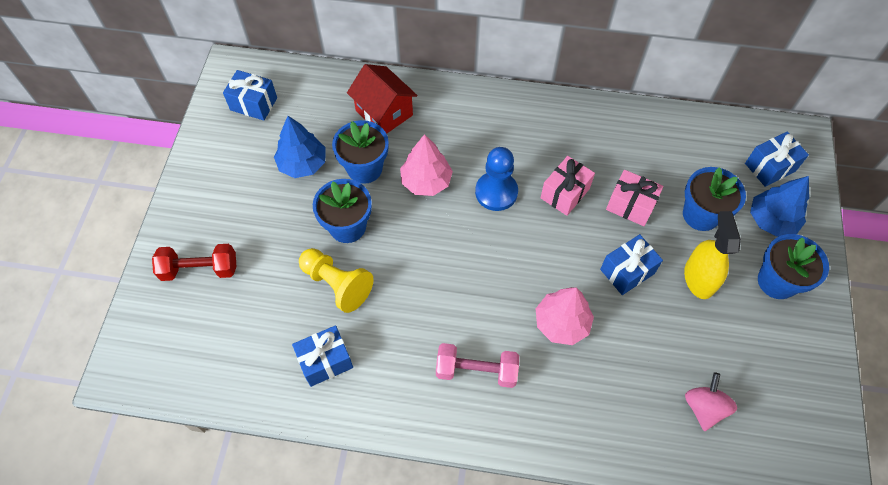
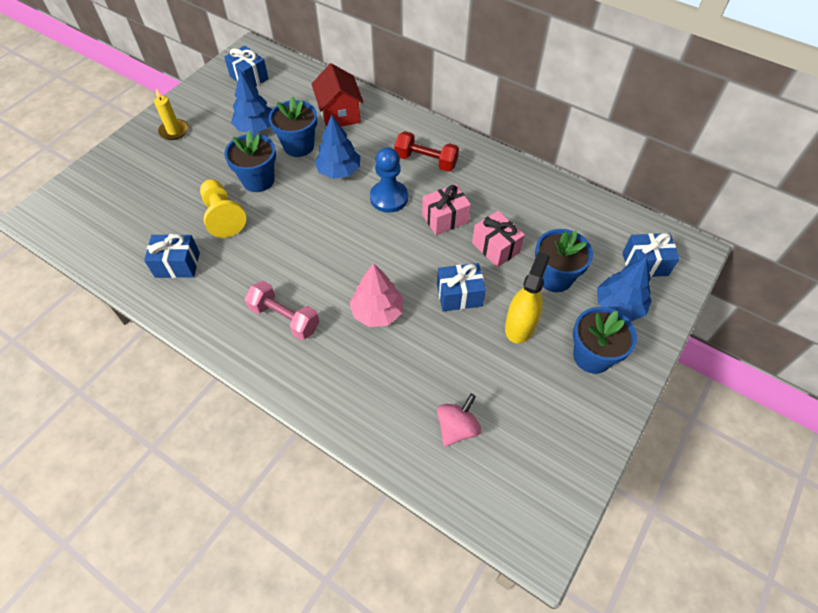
camera: 25 degrees right, 5 degrees down
(200, 269) = (135, 170): red dumbbell -> red dumbbell (426, 161)
(211, 203) = (174, 131): none -> yellow candle
(426, 181) = (339, 171): pink tree -> blue tree

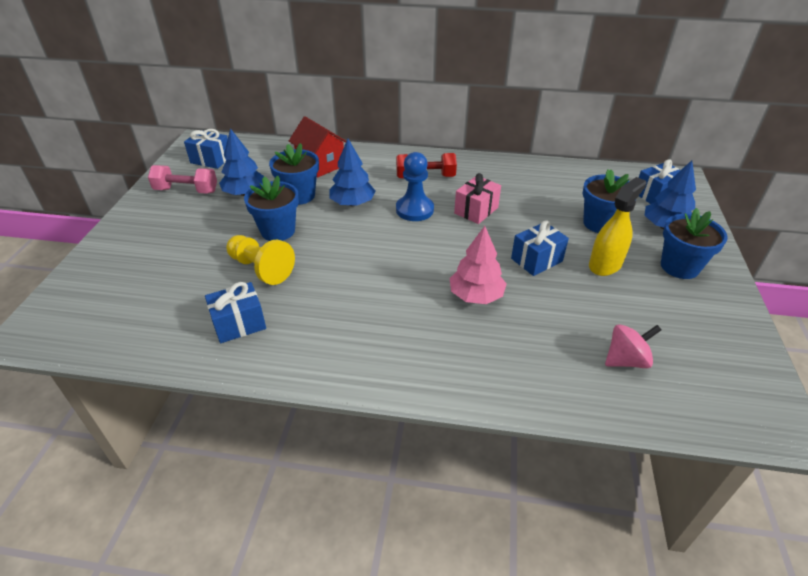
camera: 25 degrees left, 15 degrees down
(174, 131) = (157, 217): yellow candle -> none
(284, 318) = (390, 331): pink dumbbell -> pink dumbbell (186, 190)
(457, 428) = (626, 360): pink spinning top -> pink spinning top turned 60 degrees clockwise
(495, 247) = (535, 218): pink gift -> none
(520, 325) = (605, 264): yellow spray bottle -> yellow spray bottle turned 45 degrees clockwise

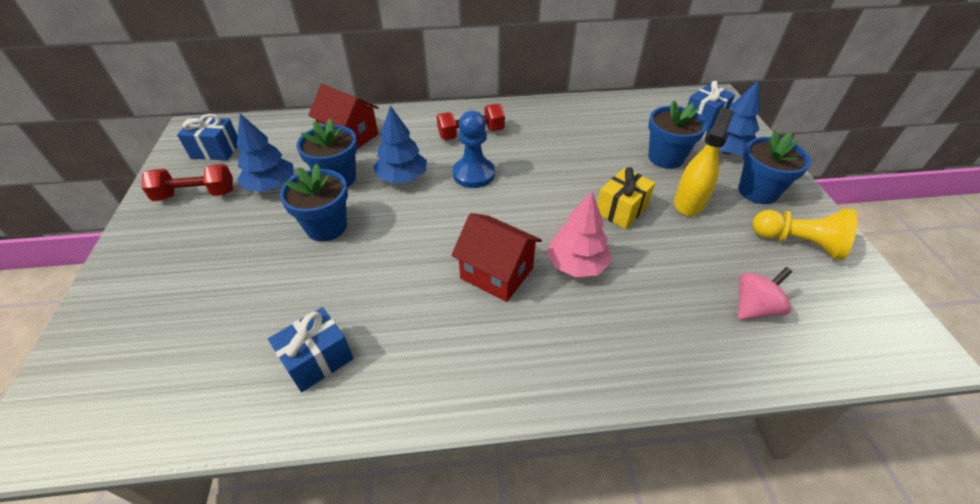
camera: 15 degrees left, 5 degrees up
(186, 190) = (196, 194): pink dumbbell -> red dumbbell
(261, 268) = (321, 279): yellow pawn -> yellow pawn (797, 243)
(403, 290) = (497, 273): none -> red house
(476, 210) = (538, 164): pink gift -> none
(536, 260) = (621, 210): blue gift -> yellow gift

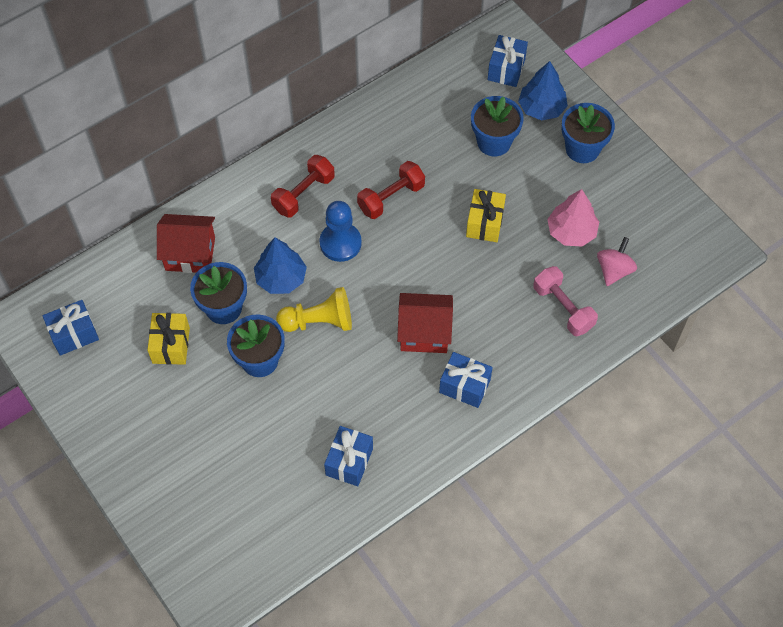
camera: 30 degrees left, 15 degrees up
(196, 194) = (112, 388): red dumbbell -> red dumbbell (391, 198)
(271, 186) = (171, 345): blue tree -> yellow gift
(503, 345) = (464, 386): none -> blue gift
(576, 264) = (477, 295): pink tree -> pink tree (571, 232)
(670, 319) = (563, 308): none -> pink dumbbell
(689, 202) = (534, 188): yellow spray bottle -> none
(797, 243) = (627, 192): yellow pawn -> yellow pawn (319, 321)

